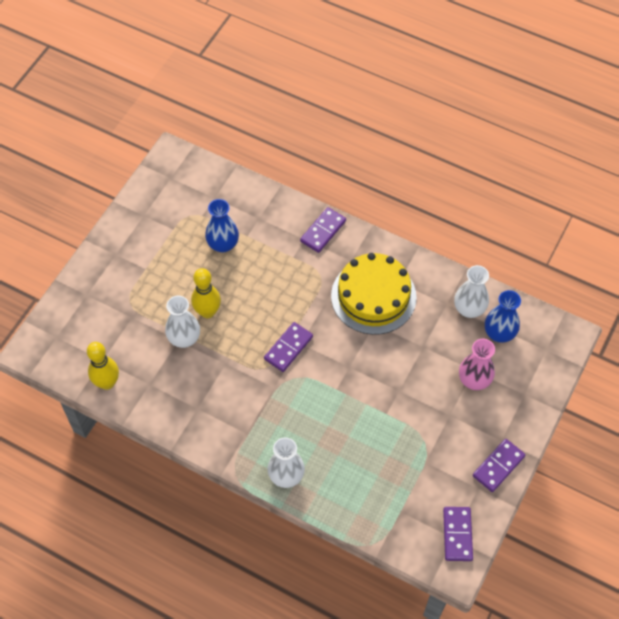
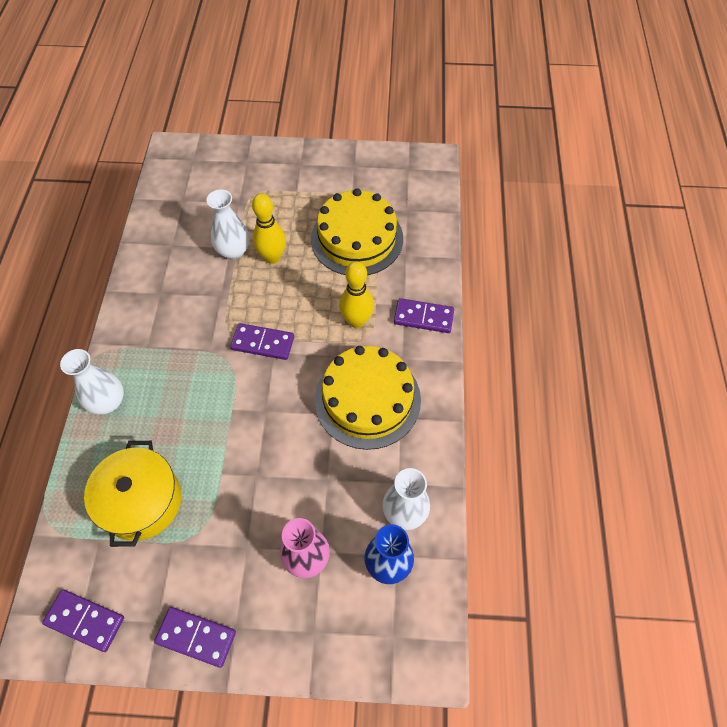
camera: 65 degrees right, 0 degrees up
(107, 383) = (160, 213): yellow bowling pin -> yellow bowling pin (357, 321)
(223, 244) = (357, 238): blue vase -> yellow cake
(384, 473) = (142, 501): none -> yellow pot
(457, 534) = (85, 620): purple domino -> purple domino turned 45 degrees clockwise

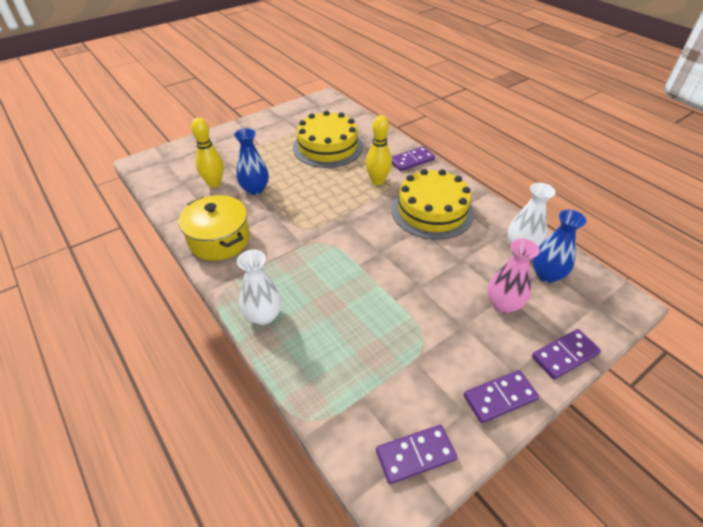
camera: 40 degrees left, 15 degrees down
(142, 501) = (363, 353): yellow pot -> yellow pot (219, 240)
(234, 251) = (255, 189): white vase -> blue vase
(263, 343) = (334, 221): purple domino -> purple domino (565, 355)
(272, 257) = (286, 179): yellow bowling pin -> yellow bowling pin (214, 183)

